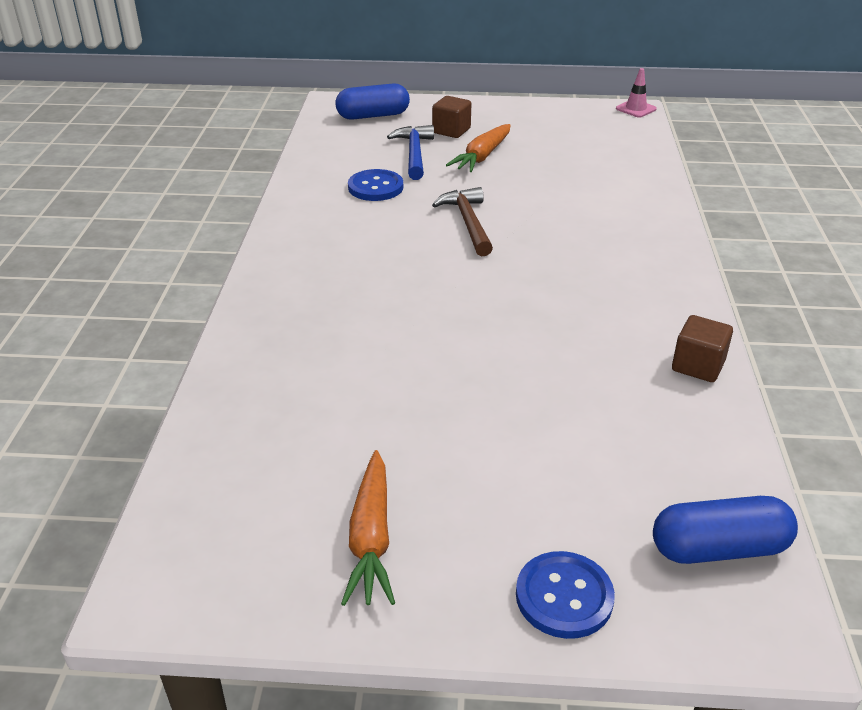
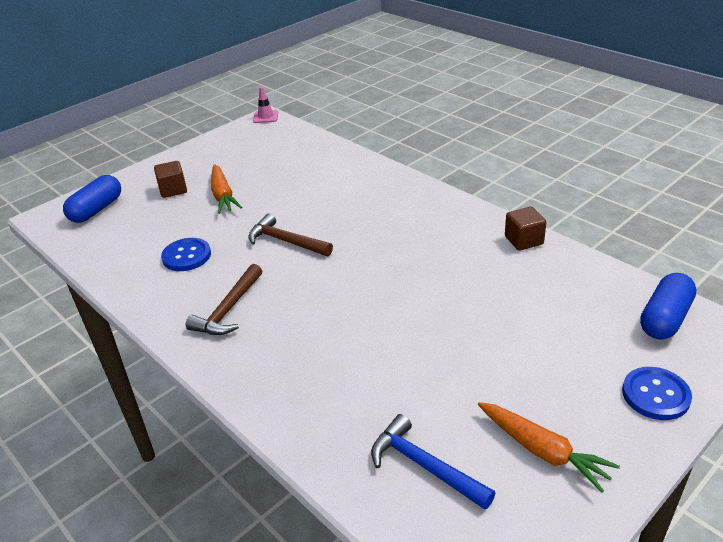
camera: 45 degrees left, 0 degrees up
(337, 245) = (229, 309): none -> brown hammer
(414, 154) = (174, 219): blue hammer -> blue hammer (425, 466)

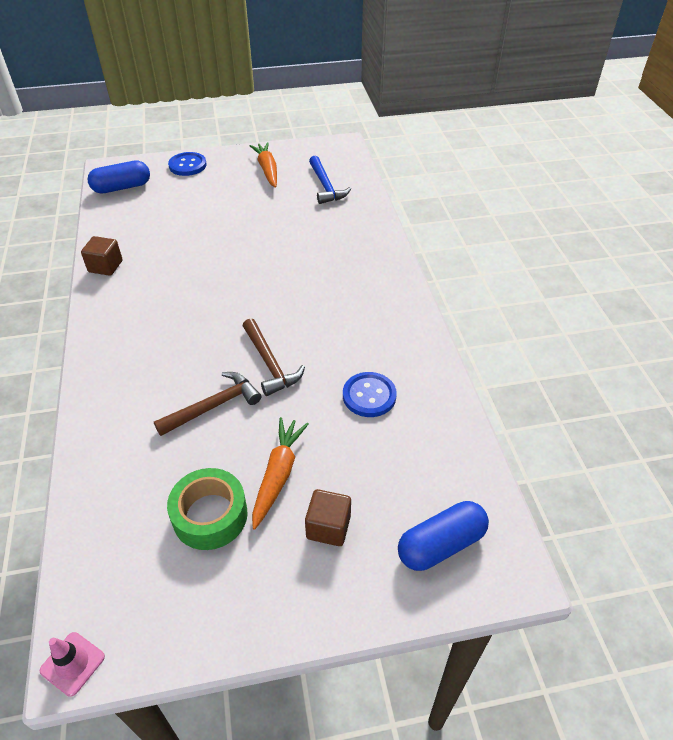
camera: 150 degrees left, 10 degrees up
(229, 309) = (365, 318): brown hammer -> brown hammer (213, 406)
(249, 168) = (210, 515): none -> green tape

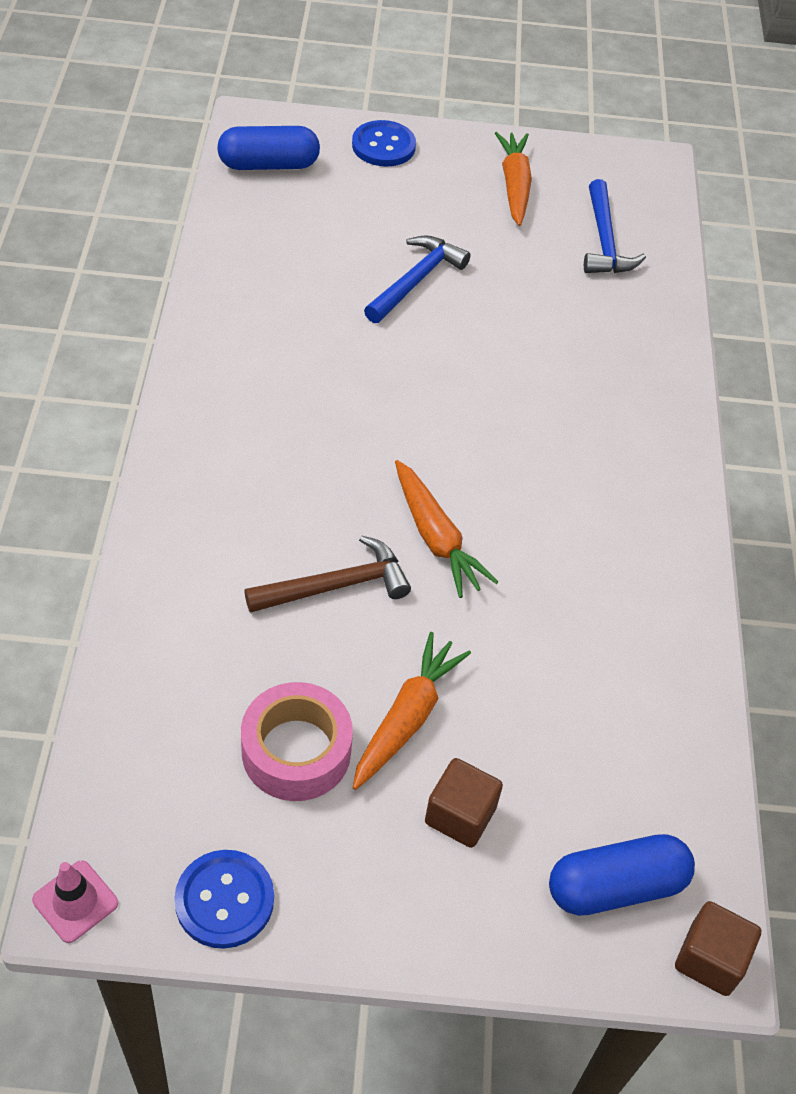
camera: 10 degrees right, 5 degrees up
(105, 266) = (218, 306): brown cube -> brown cube (710, 959)
(210, 515) = (296, 751): green tape -> pink tape
(222, 228) = (415, 281): none -> blue hammer
(270, 363) = (436, 538): brown hammer -> orange carrot
(369, 396) = (574, 631): blue button -> blue button (224, 900)

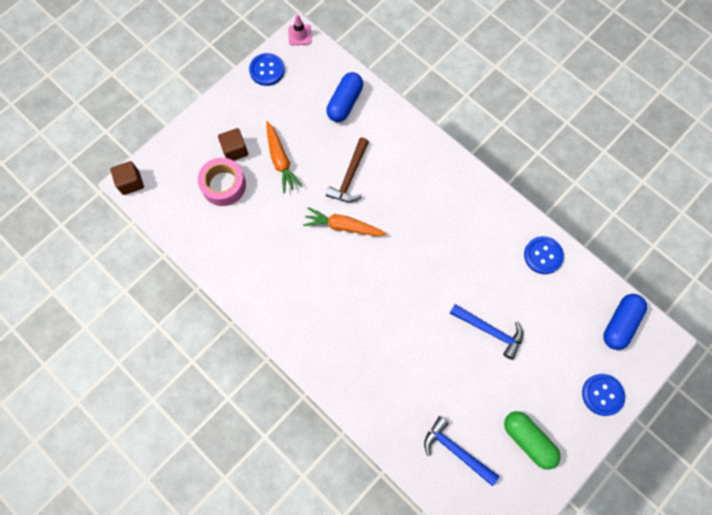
camera: 135 degrees right, 20 degrees up
(241, 276) = (543, 255): none -> blue button
(296, 751) = (297, 120): pink tape -> pink tape (223, 185)
(415, 281) = (489, 330): blue hammer -> blue hammer turned 45 degrees counterclockwise
(514, 185) = (528, 440): orange carrot -> green capsule
(616, 886) = (174, 175): blue capsule -> blue capsule (345, 103)

